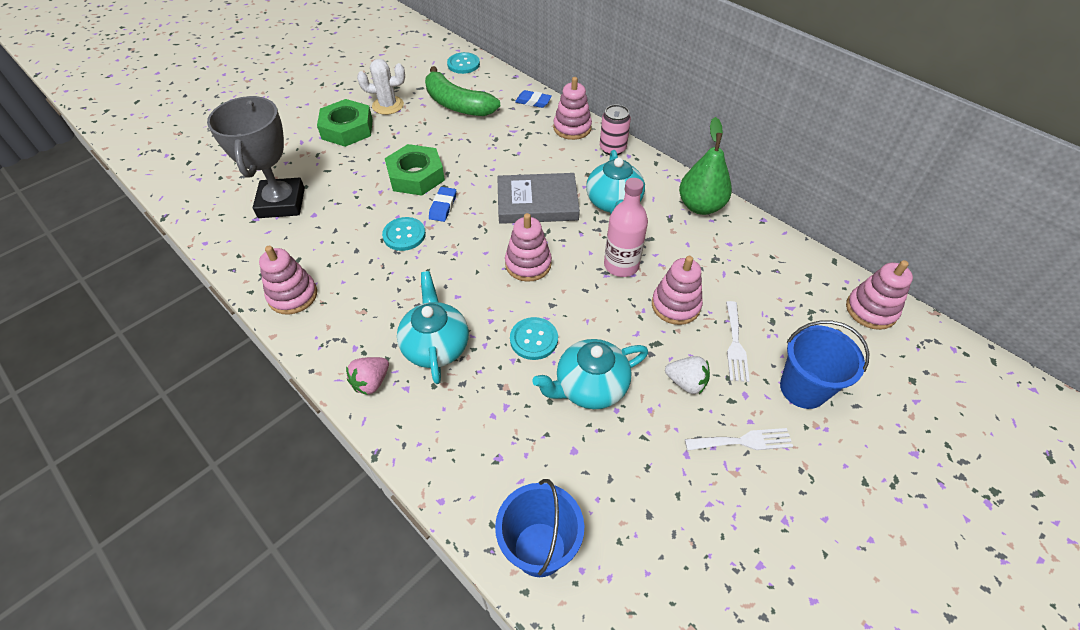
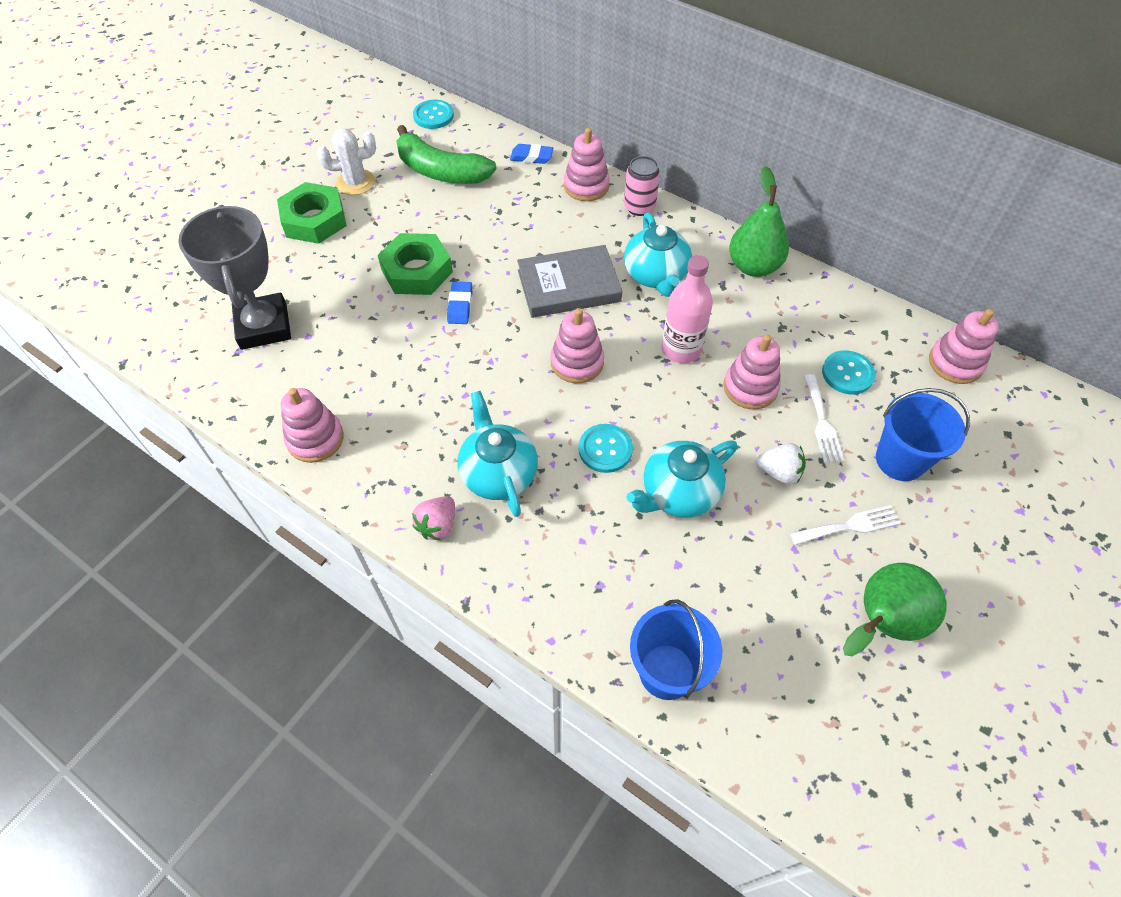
camera: 10 degrees left, 5 degrees up
(404, 235) = (424, 347): turquoise button -> turquoise button (847, 373)
(757, 538) = (881, 622): none -> green pear

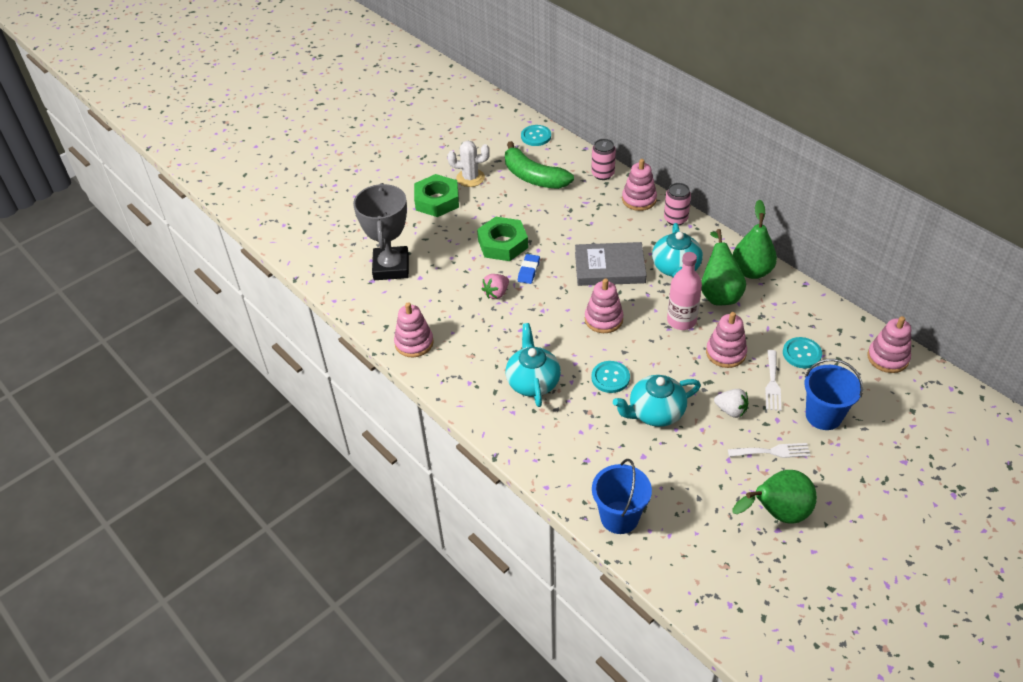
camera: 15 degrees right, 10 degrees down
(438, 525) = (485, 407): pink strawberry -> pink strawberry (496, 293)
(531, 157) = (602, 174): blue eraser -> pink can
(720, 303) = (719, 293): none -> green pear

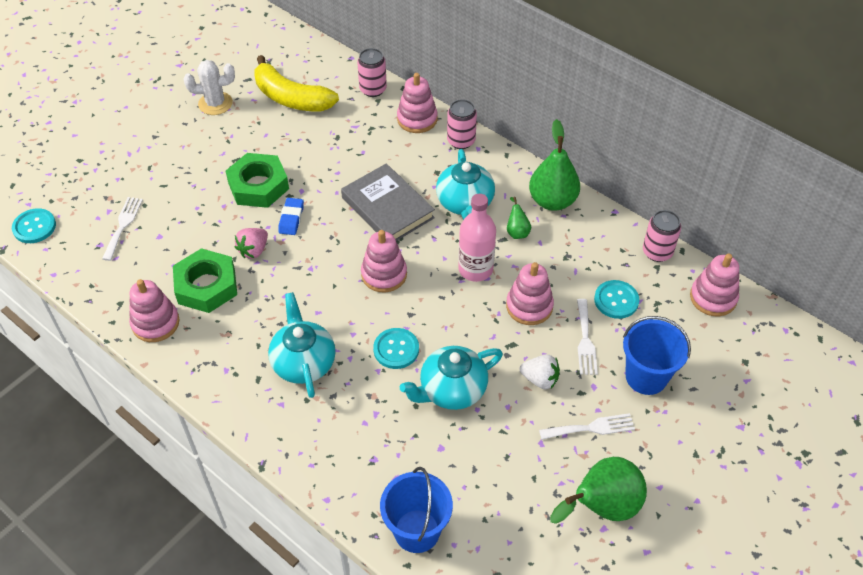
camera: 10 degrees left, 5 degrees up
(391, 267) = (123, 225): grey trophy -> white fork
(437, 200) = (176, 135): green nut -> green nut (206, 286)
(533, 177) = (291, 98): green banana -> yellow banana
(536, 136) = (291, 46): turquoise button -> turquoise button (34, 227)
(609, 268) = (387, 208): grey book -> grey book turned 60 degrees clockwise
(719, 293) = (517, 231): green pear -> green pear, size x0.47
(841, 318) = (657, 252): none -> pink can

